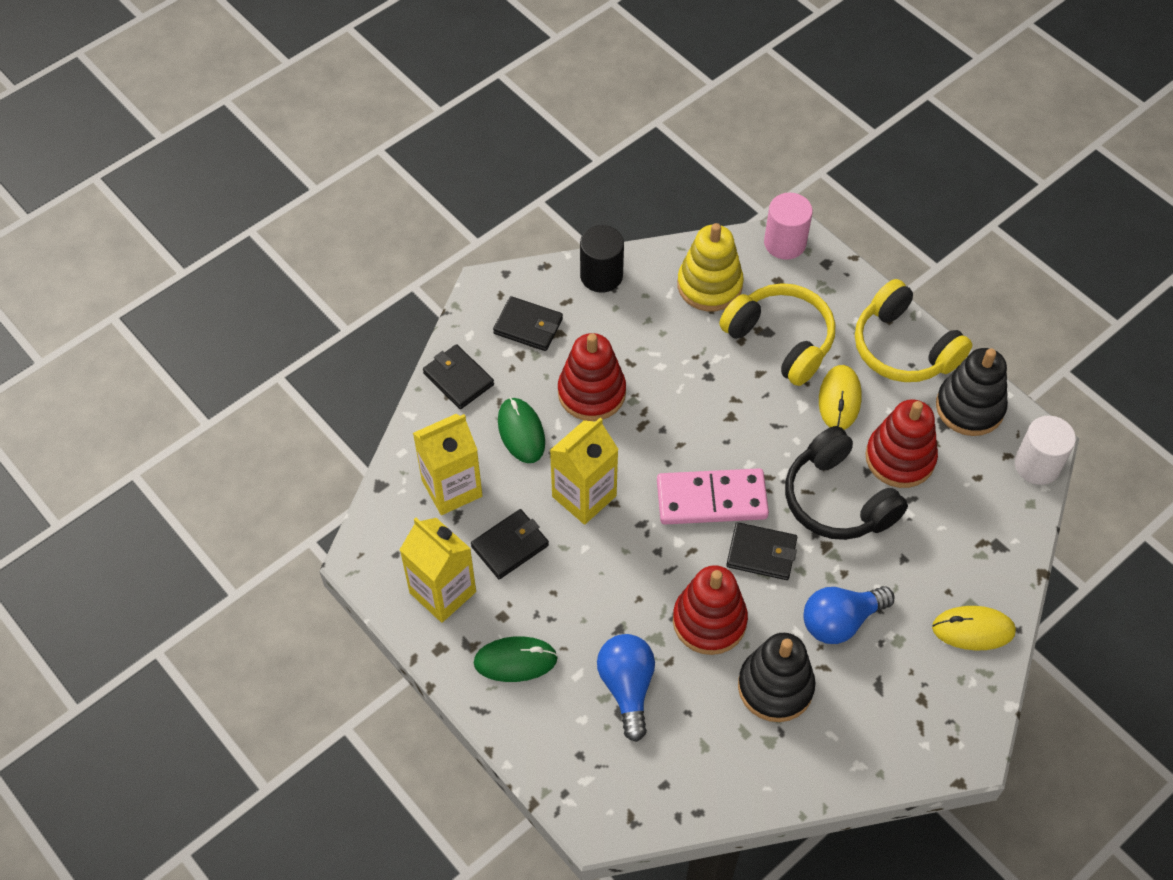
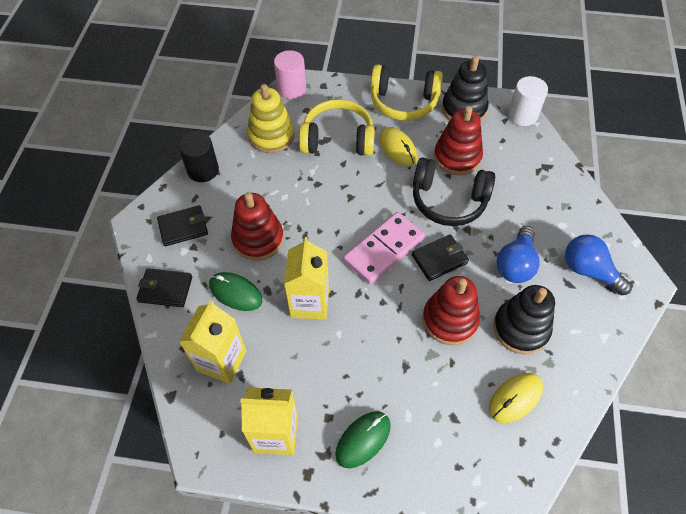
camera: 40 degrees left, 0 degrees up
(510, 546) = (292, 368): black wallet -> none
(627, 687) = (444, 399): blue light bulb -> blue light bulb (589, 271)
(973, 630) = (580, 217): yellow mouse -> yellow mouse (515, 398)

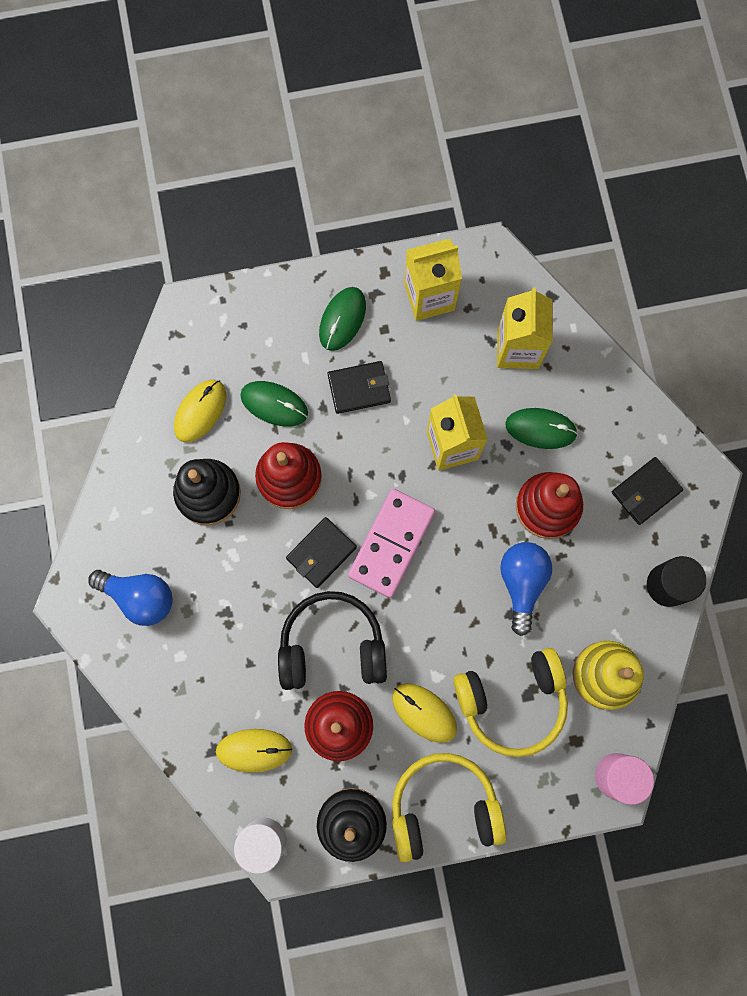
camera: 160 degrees right, 20 degrees up
(165, 289) = (621, 406): black wallet -> black wallet (359, 388)
(447, 383) = (274, 404): none -> green mouse
(515, 264) = (228, 577): blue light bulb -> blue light bulb (522, 583)
(519, 159) = (254, 750): none -> yellow mouse

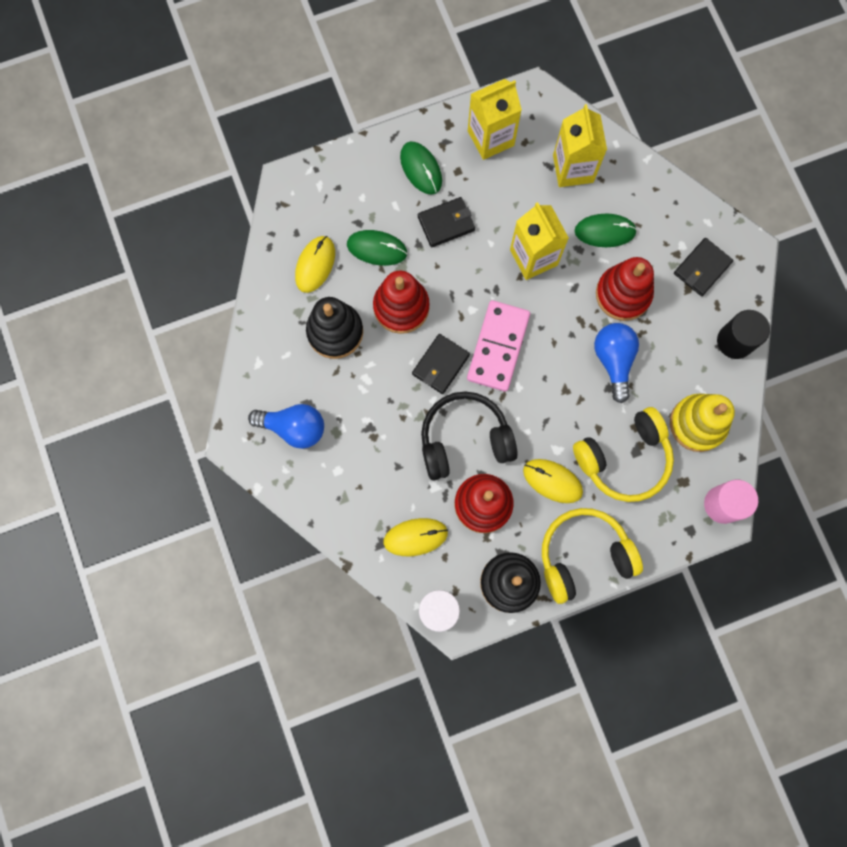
camera: 10 degrees left, 0 degrees up
(342, 319) = (421, 169): green mouse -> green mouse turned 45 degrees counterclockwise

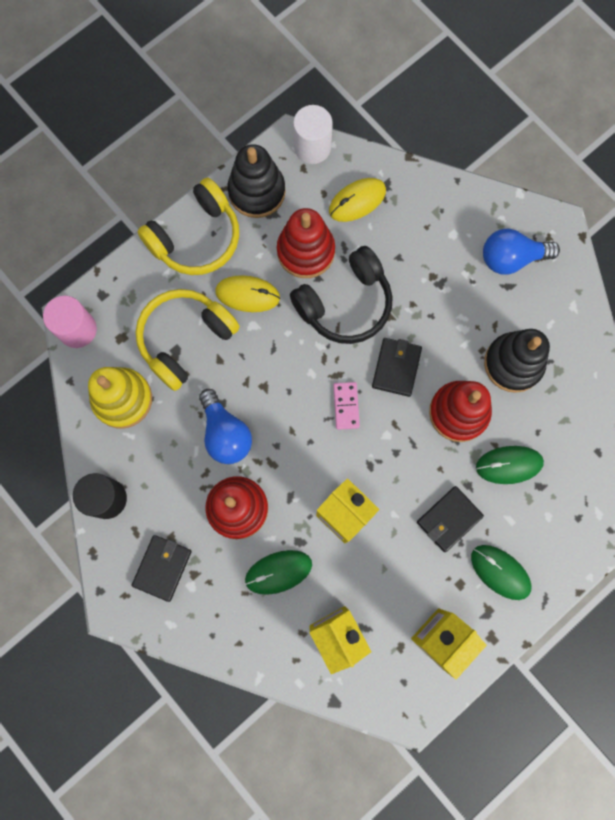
camera: 160 degrees right, 0 degrees up
(315, 265) = (563, 425): yellow mouse -> none
(498, 347) = (346, 406): pink domino -> pink domino, size x0.51

